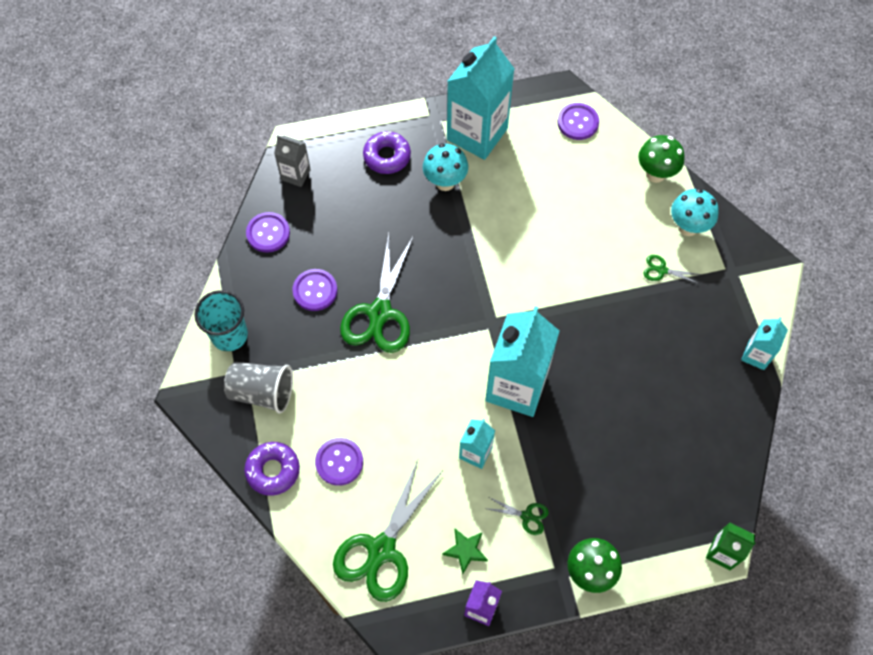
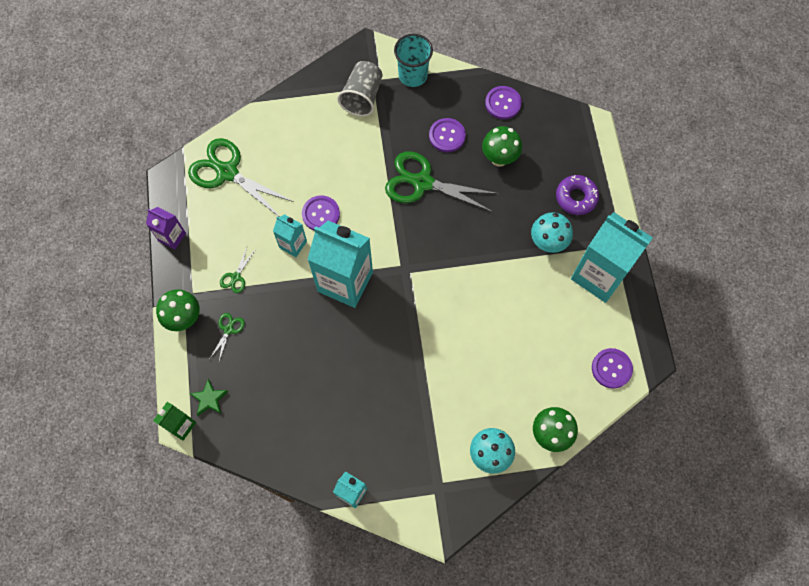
camera: 95 degrees right, 5 degrees up
(273, 470) = (299, 103): purple donut -> none
(295, 174) = (559, 125): grey carton -> none
(339, 462) = (299, 147): purple button -> purple button (321, 214)
(342, 233) = (499, 158): none -> green mushroom
(465, 550) = (216, 230): green star -> green star (209, 399)
(662, 270) = (445, 422): green scissors -> green scissors (228, 330)

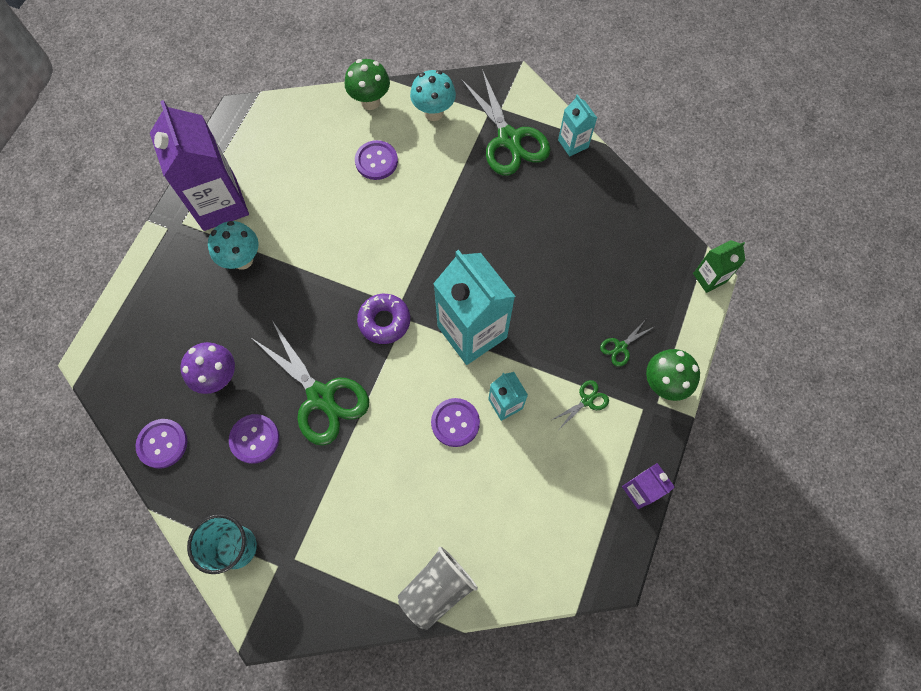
camera: 150 degrees left, 0 degrees up
(209, 399) = (670, 288): green star -> none
(227, 172) = (537, 540): green scissors -> green scissors (509, 139)
(362, 97) = (316, 553): grey cup -> grey cup (437, 589)
(499, 158) = (219, 377): green mushroom -> purple mushroom
(576, 197) = (176, 290): purple donut -> purple donut (384, 321)
(599, 275) = (219, 204): turquoise carton -> purple carton
(611, 368) = (277, 123): purple button -> purple button (376, 161)

